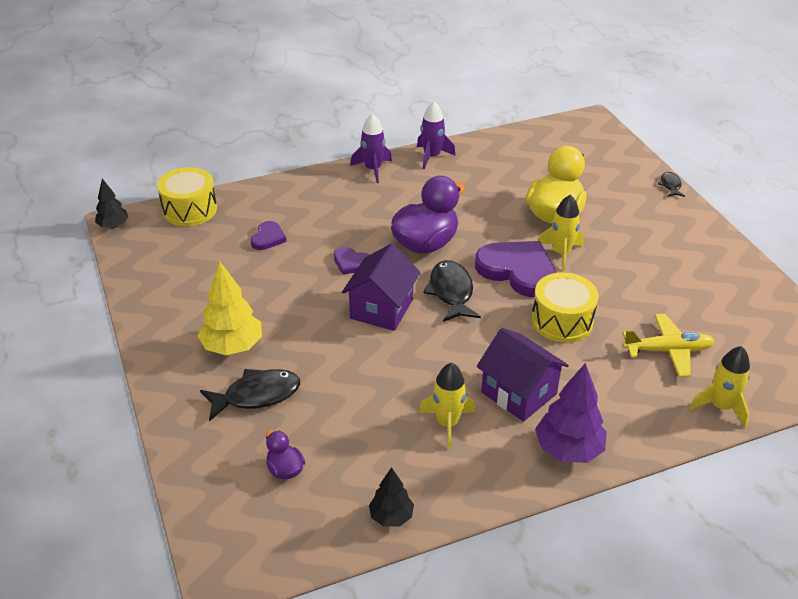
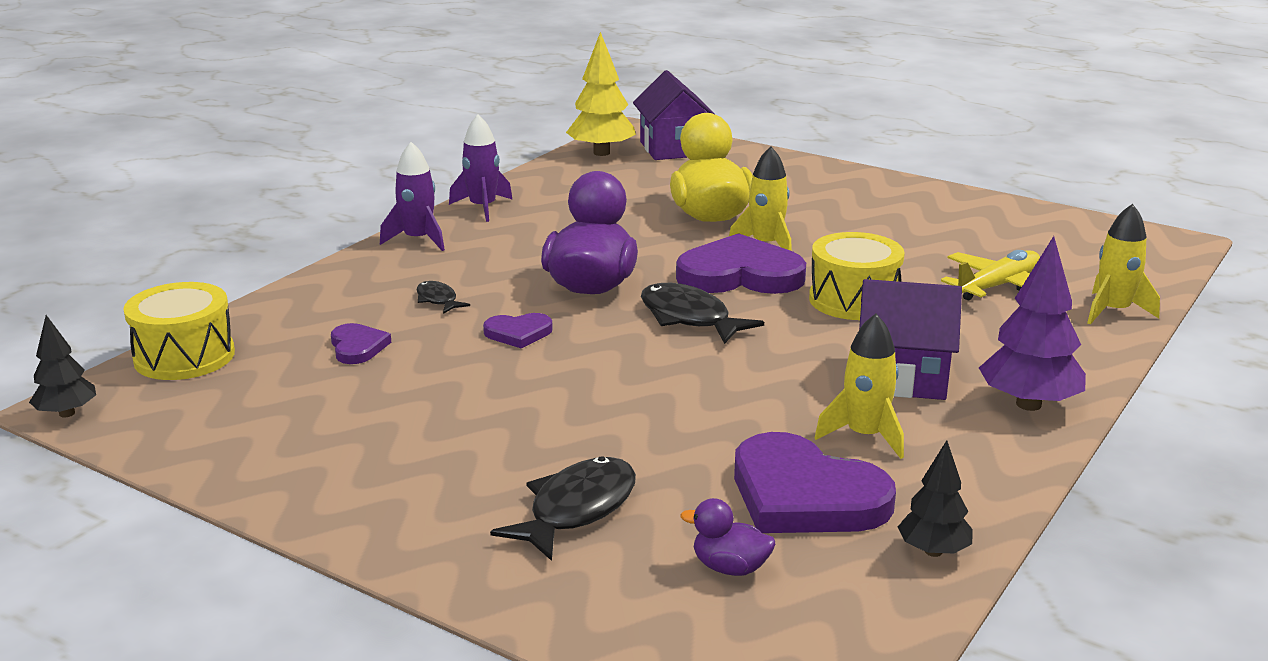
camera: 35 degrees left, 15 degrees down
(232, 346) = (465, 474): yellow tree -> yellow tree (601, 153)
(370, 446) = (805, 495): none -> purple heart
(381, 309) = (624, 362): purple house -> purple house (673, 149)
(670, 185) = (799, 159): black fish -> black fish (438, 300)

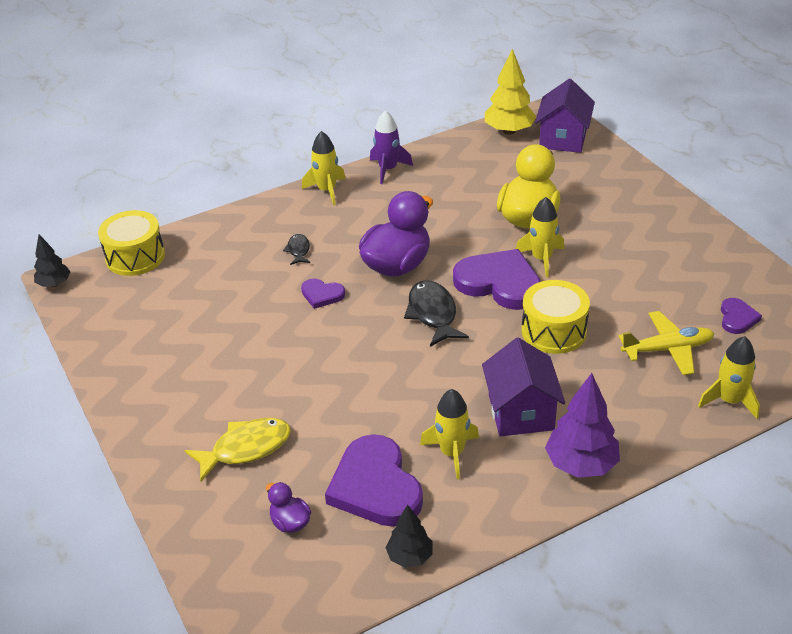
camera: 30 degrees right, 15 degrees up
(357, 347) = (226, 278): purple heart -> purple heart (737, 318)
(418, 240) = (327, 190): purple rocket -> yellow rocket
(576, 510) = (246, 448): black fish -> yellow fish
(902, 377) = (521, 412): purple house -> purple house turned 45 degrees clockwise

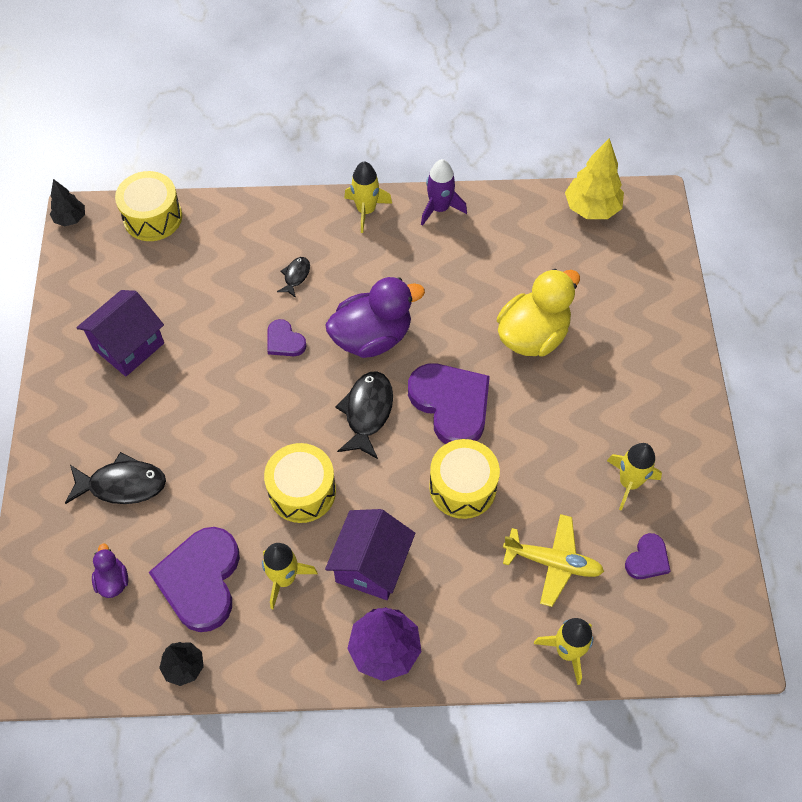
camera: 25 degrees right, 20 degrees up
(246, 448) = (122, 485): yellow fish -> black fish
(419, 387) = (302, 491): none -> yellow drum
(541, 259) = (511, 393): yellow rocket -> yellow rocket (629, 482)
(563, 139) = (639, 243): purple house -> purple house (128, 346)

